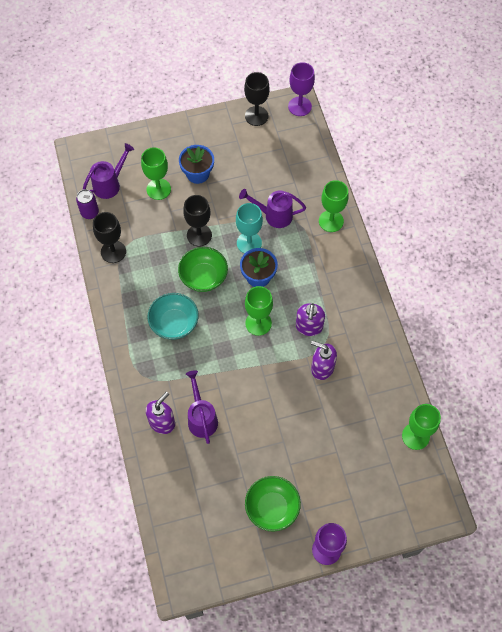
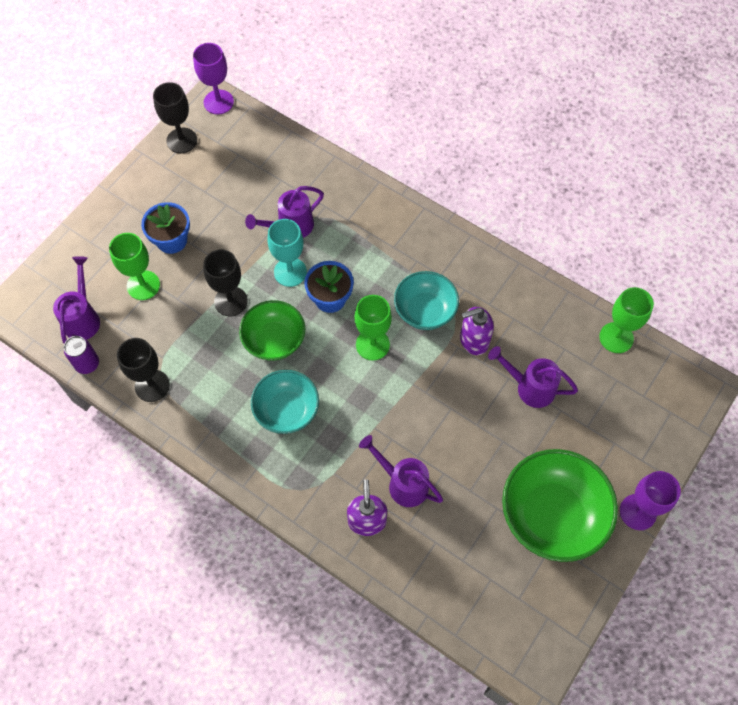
camera: 40 degrees left, 0 degrees up
(272, 507) = (552, 515): green bowl -> green bowl, size x1.58
(309, 327) = (425, 310): purple soap dispenser -> turquoise bowl
(330, 423) = (530, 387): none -> purple watering can
(331, 221) = (352, 192): green goblet -> none

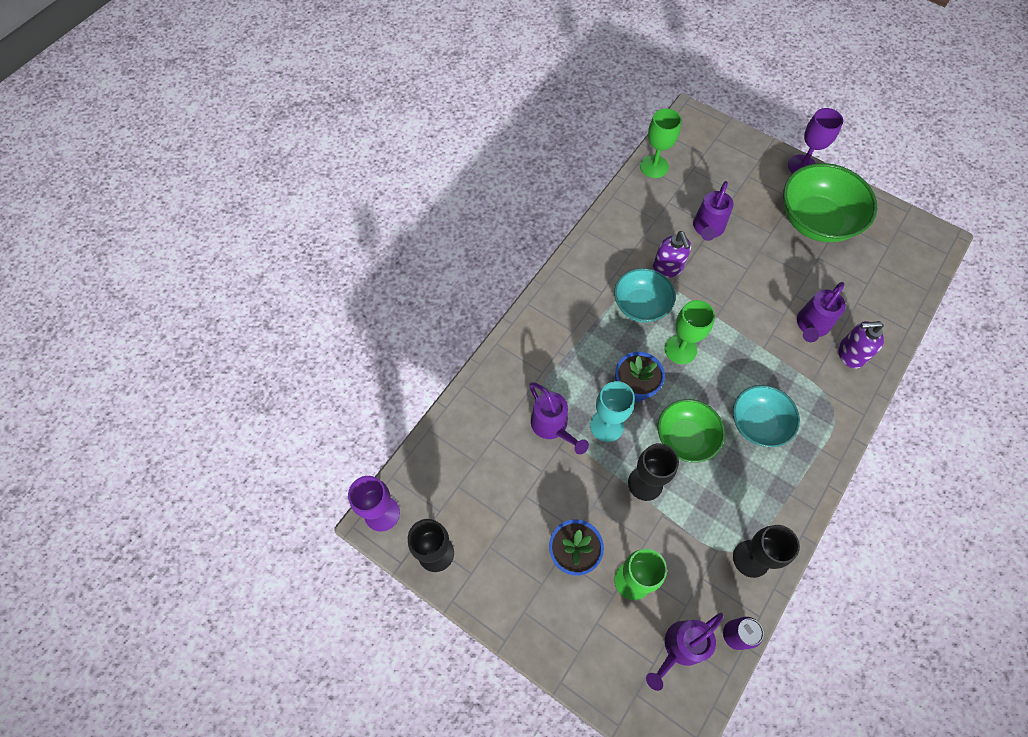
camera: 90 degrees left, 0 degrees up
(83, 318) = (680, 648): purple watering can -> purple watering can turned 45 degrees counterclockwise

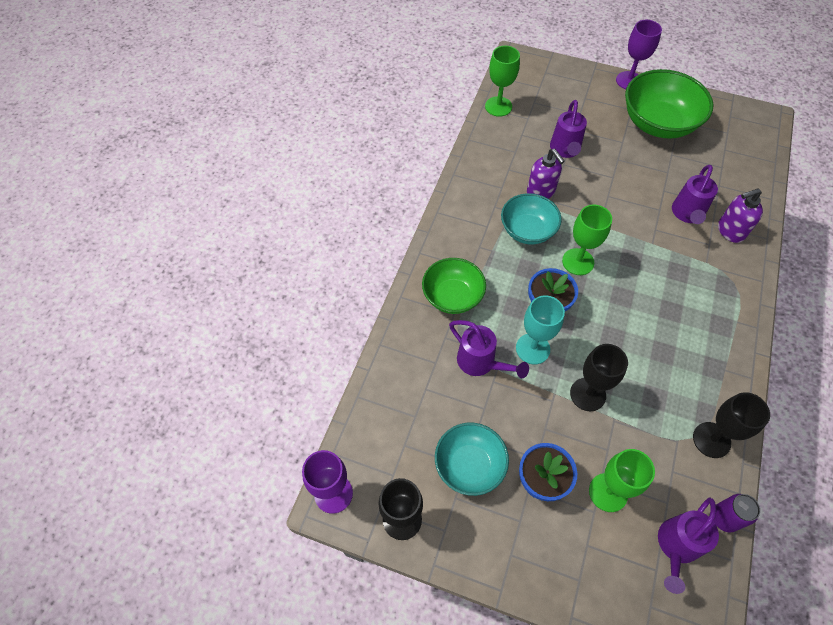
camera: 15 degrees left, 5 degrees down
(685, 438) = (610, 342): green bowl -> green bowl (452, 296)
(758, 424) = (672, 312): turquoise bowl -> turquoise bowl (469, 465)

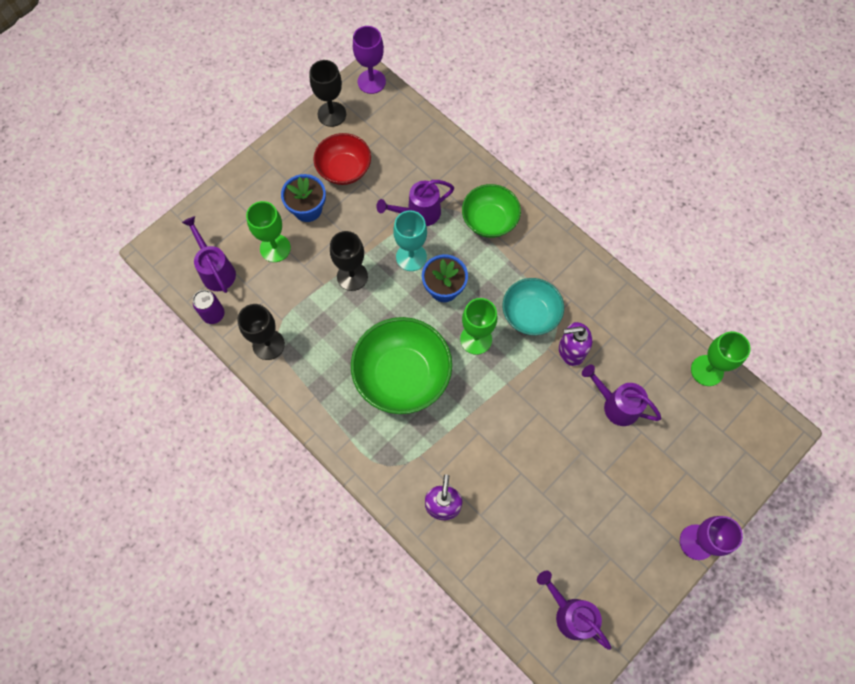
camera: 115 degrees right, 10 degrees up
(469, 465) = (344, 169): turquoise bowl -> red bowl
(658, 123) = (615, 530): green bowl -> green bowl (402, 375)
(687, 214) = (482, 476): purple watering can -> purple watering can (570, 614)

